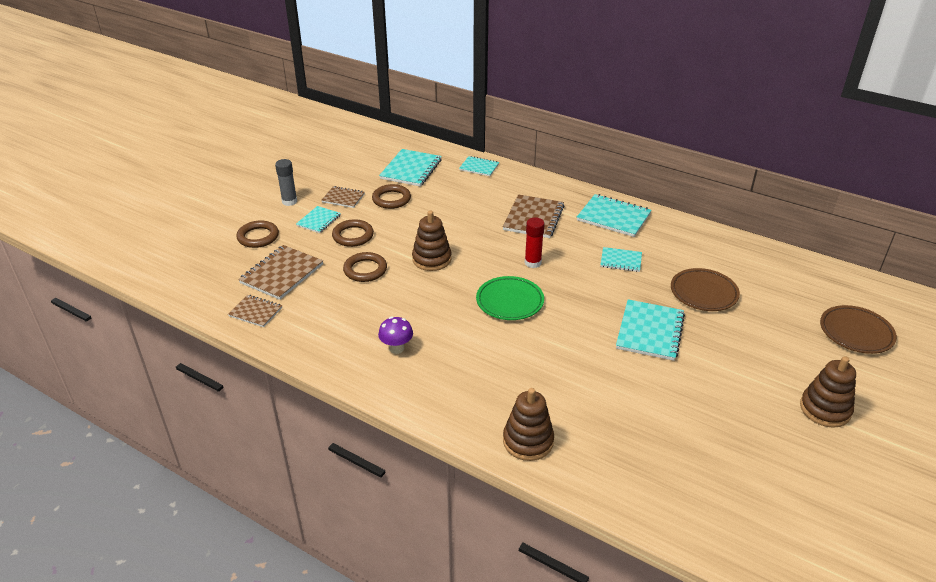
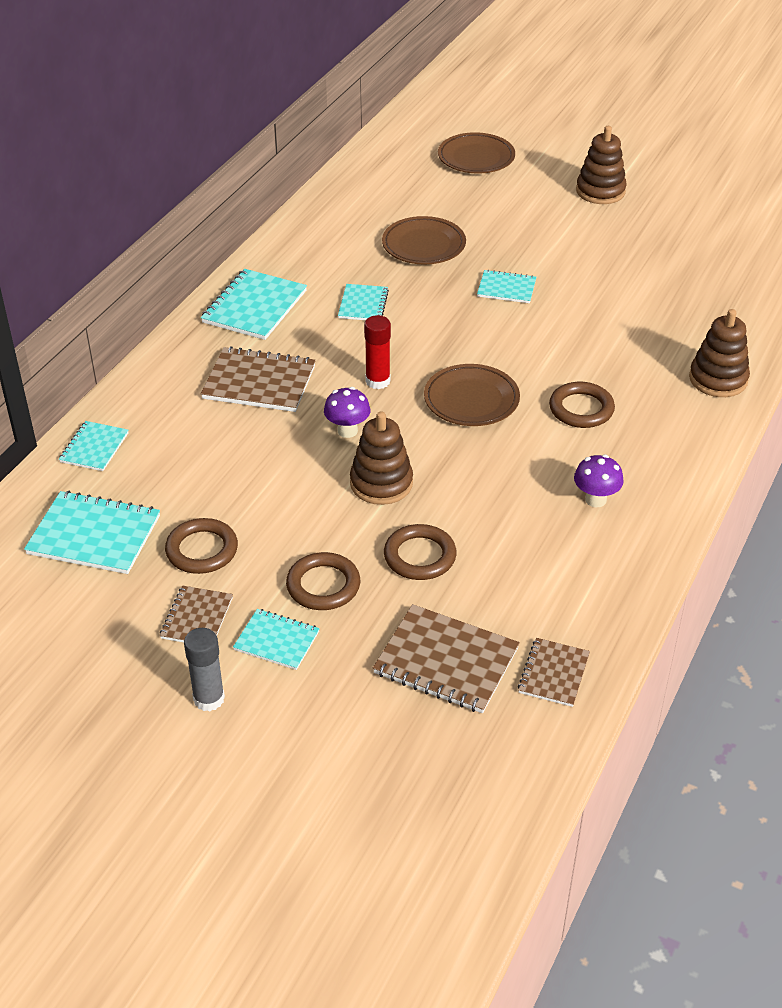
camera: 95 degrees left, 5 degrees up
(258, 237) = (337, 721): brown ring -> brown ring (581, 409)
(483, 249) = (347, 431): none -> purple mushroom
(509, 301) = (471, 400): green plate -> brown plate
(650, 331) = (506, 288): turquoise notebook -> turquoise notebook, size x0.59

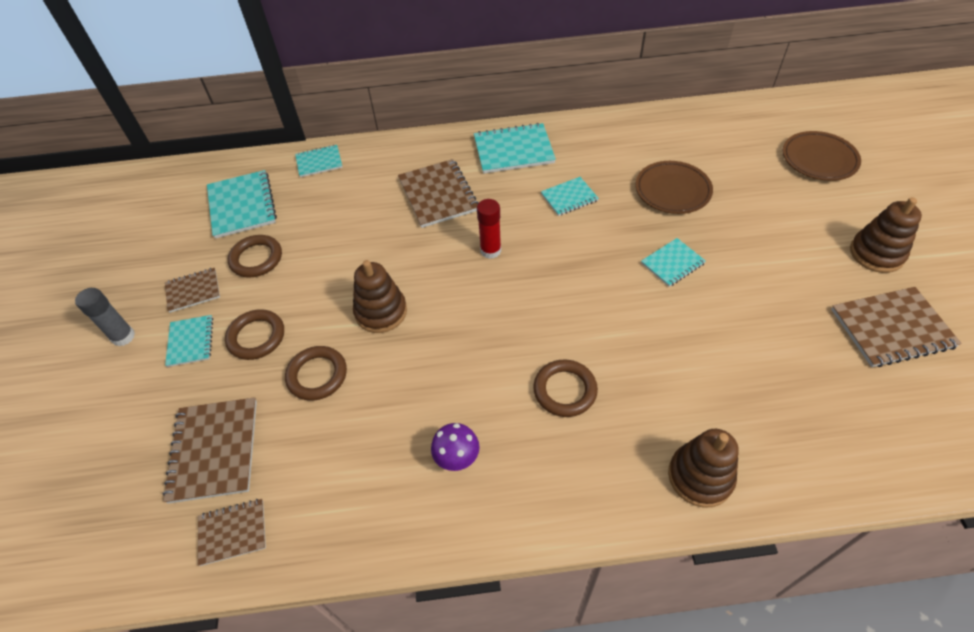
camera: 60 degrees right, 10 degrees up
(347, 431) = (423, 264): purple mushroom -> none
(471, 400) = (515, 314): brown plate -> none
(506, 288) = (672, 263): turquoise notebook -> turquoise notebook turned 75 degrees clockwise
(672, 226) = (892, 328): none -> brown notebook

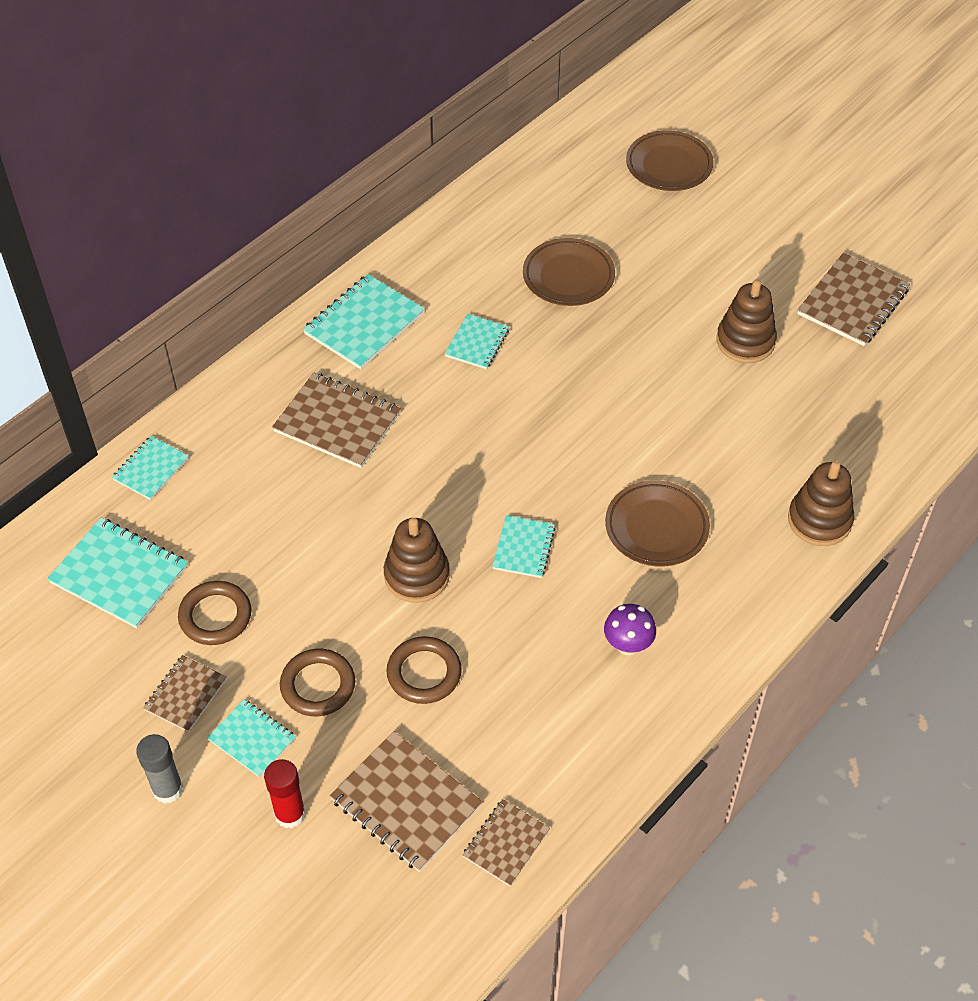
camera: 45 degrees left, 0 degrees up
(490, 250) = (457, 446): red glue stick -> red glue stick (290, 814)
(565, 390) = (656, 527): brown ring -> brown plate
(672, 263) = (636, 352): turquoise notebook -> turquoise notebook (523, 548)
(876, 253) = (790, 238): brown stacking toy -> brown stacking toy (745, 341)

